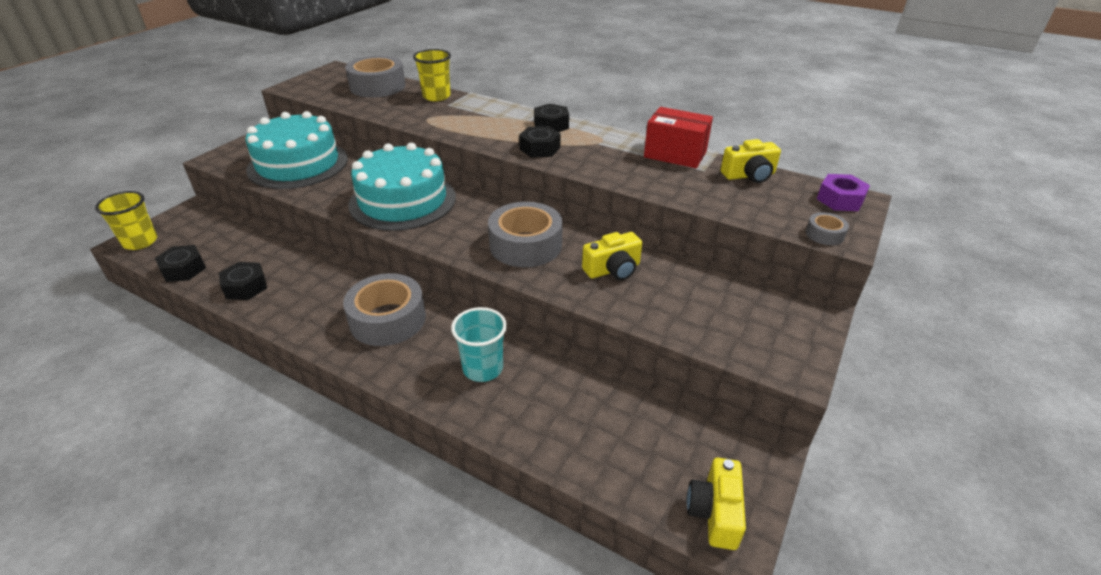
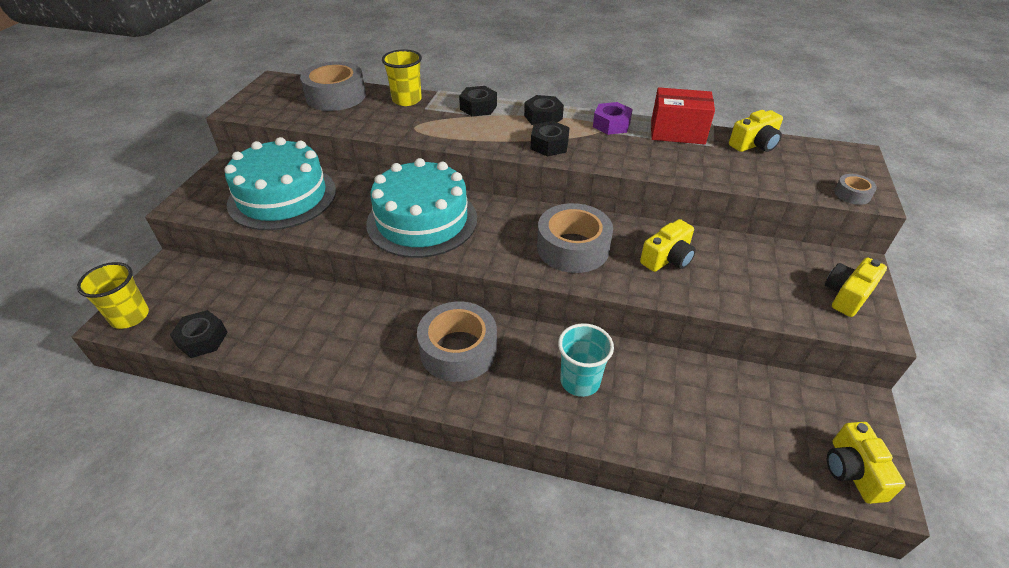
camera: 15 degrees left, 5 degrees up
(245, 287) = (286, 345): black nut -> black nut (478, 107)
(784, 336) = (847, 295): none -> yellow camera
(840, 200) = (843, 157): purple nut -> purple nut (611, 125)

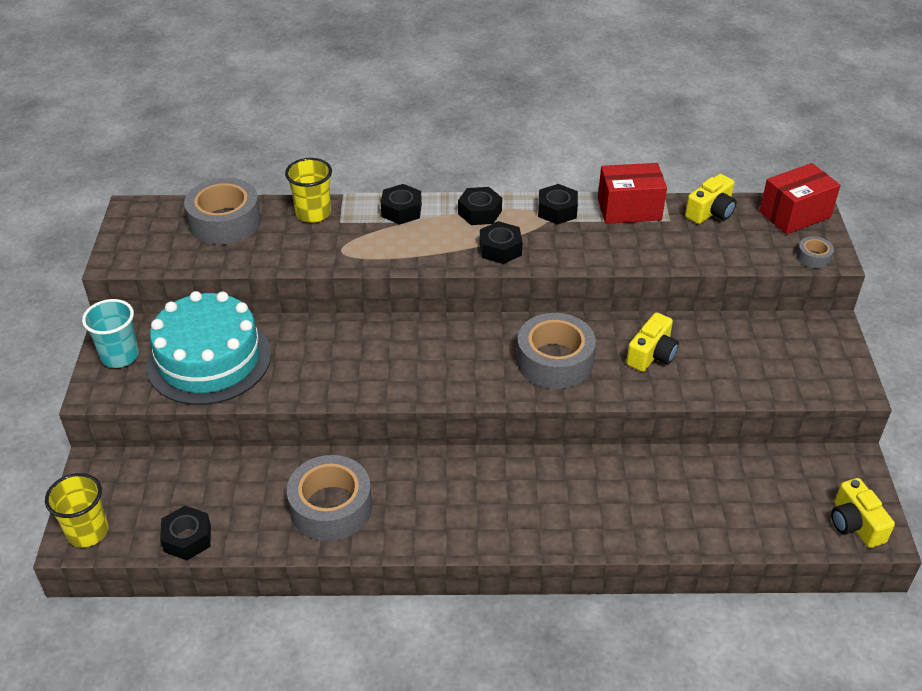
camera: 15 degrees left, 0 degrees up
(422, 221) = (383, 359): turquoise cake -> none
(458, 350) = (466, 491): grey tape -> grey tape (331, 507)
(580, 381) = (597, 497): turquoise cup -> turquoise cup (120, 356)
(611, 125) = (557, 210): purple nut -> black nut
(838, 157) = (794, 214): none -> red box
(847, 295) = (825, 361): yellow camera -> none

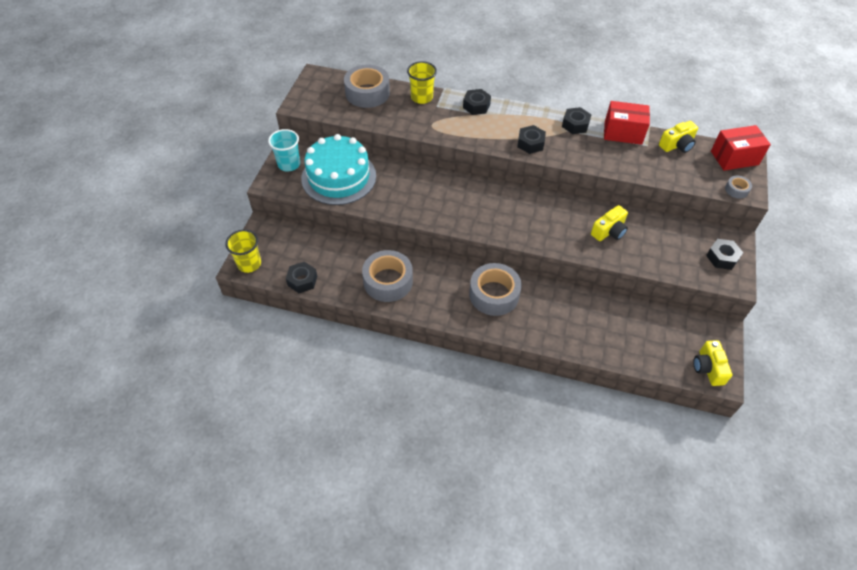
camera: 15 degrees right, 10 degrees up
(479, 212) = (525, 116): black nut -> black nut (722, 258)
(554, 361) = (545, 222): grey tape -> grey tape (494, 294)

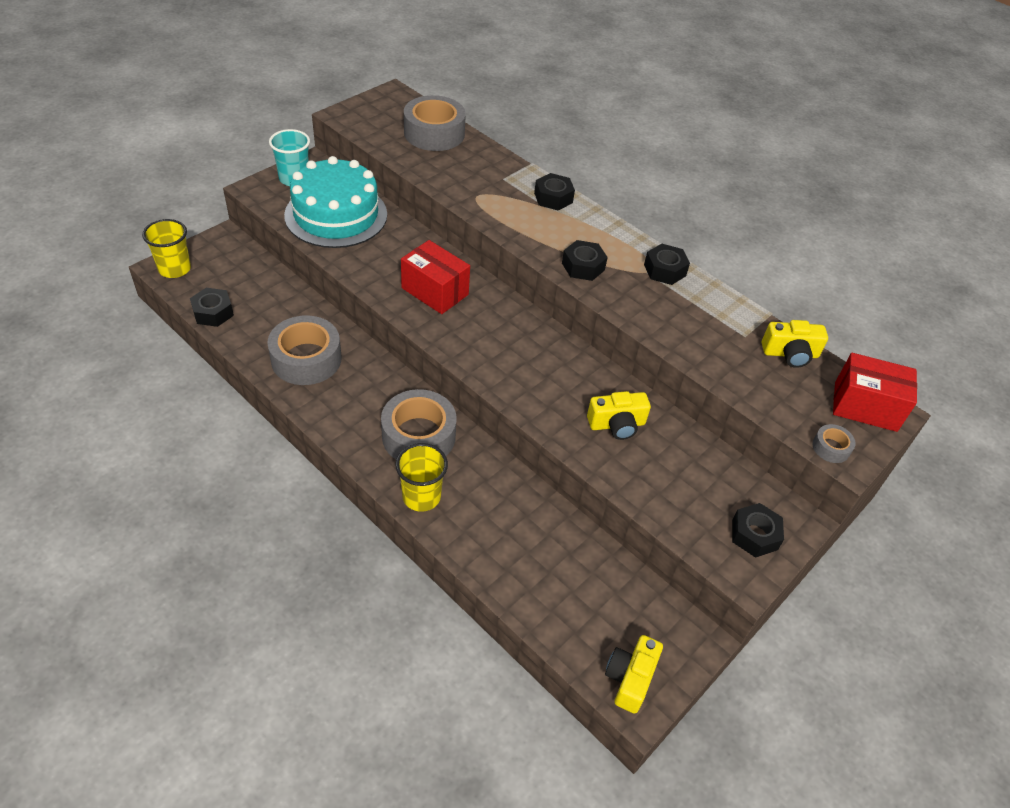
camera: 25 degrees right, 5 degrees down
(421, 97) = (494, 163): yellow cup -> yellow cup (421, 497)
(623, 133) = (723, 306): red box -> red box (435, 291)

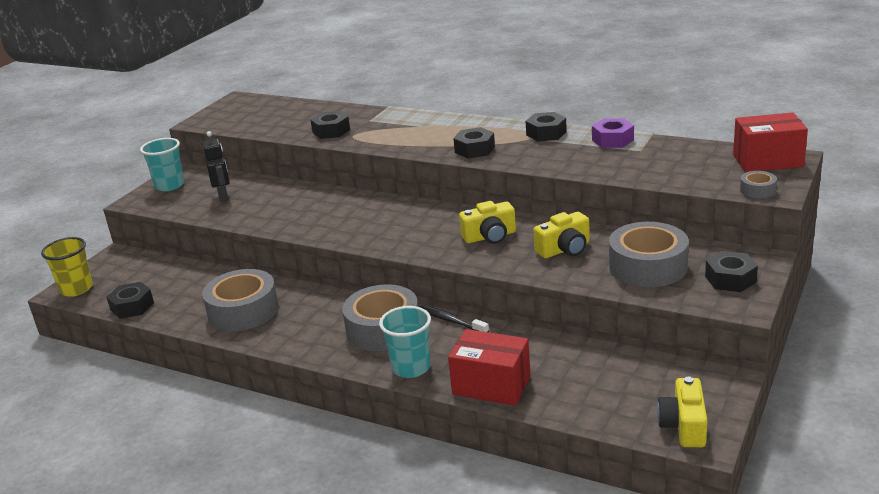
camera: 10 degrees left, 20 degrees down
(336, 215) = (223, 196): turquoise cake -> black robot
(421, 497) = (411, 367): yellow cup -> turquoise cup
(434, 133) = (290, 111): grey tape -> grey tape (648, 266)
(435, 291) = (346, 217): red box -> red box (491, 385)
(484, 451) = (451, 321): none -> black toothbrush
(553, 198) = (421, 119): black nut -> black nut (331, 131)
(725, 308) = (612, 140): none -> purple nut
(790, 354) = (685, 150): yellow camera -> yellow camera (490, 236)

